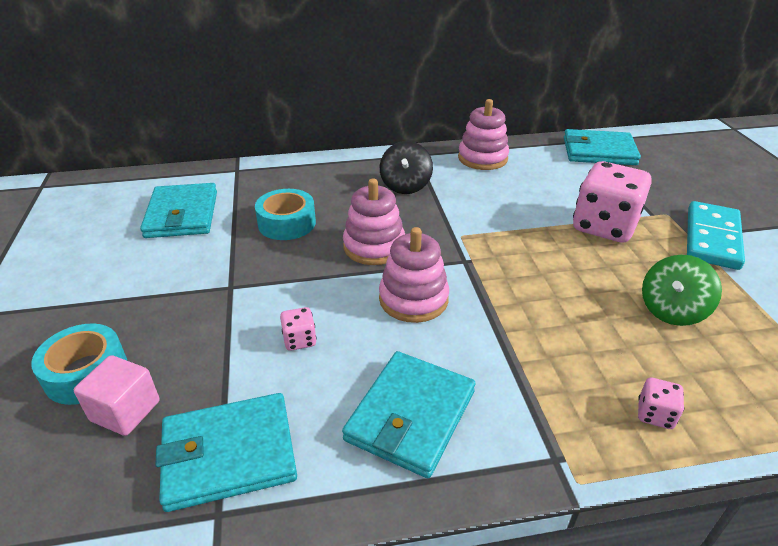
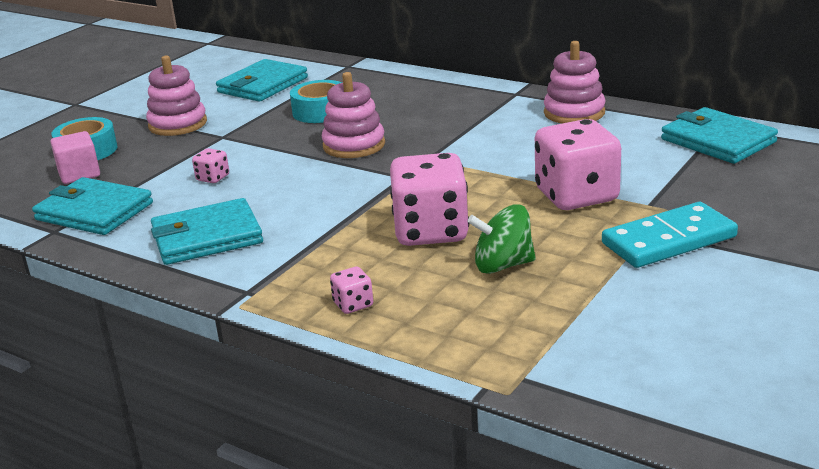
camera: 45 degrees right, 10 degrees down
(405, 186) = (458, 113): black spinning top -> none
(413, 299) = (320, 184): pink stacking toy -> pink stacking toy (178, 124)
(575, 304) = (431, 231): none -> pink dice

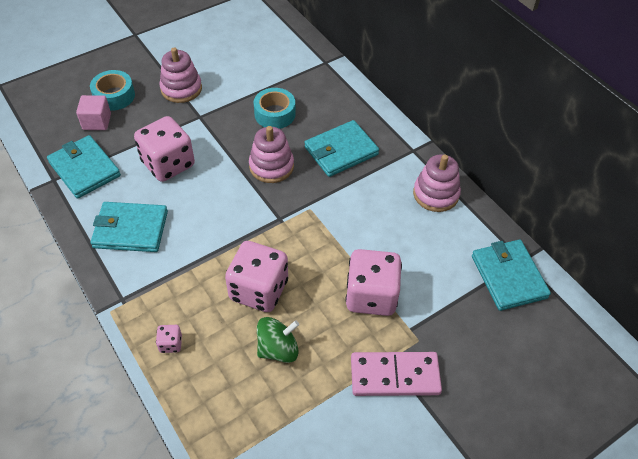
camera: 20 degrees right, 25 degrees up
(213, 178) = (168, 164): pink dice -> pink dice, size x2.35
(262, 85) = (258, 63): turquoise wallet -> turquoise wallet (341, 151)
(503, 265) = (278, 349): green spinning top -> green spinning top turned 135 degrees clockwise
(669, 240) = (395, 376): turquoise domino -> pink domino

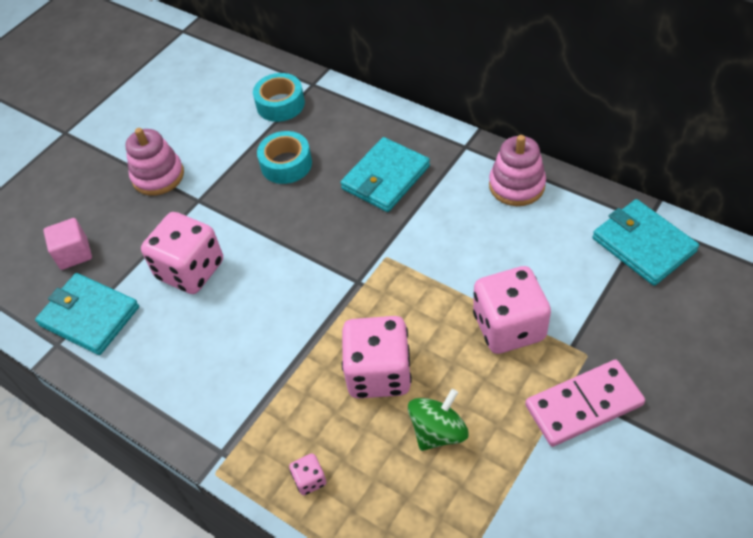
camera: 15 degrees left, 0 degrees up
(114, 96) = (79, 215): turquoise tape -> turquoise tape (280, 104)
(130, 229) = (187, 365): turquoise wallet -> none
(271, 166) = (315, 225): pink stacking toy -> none

